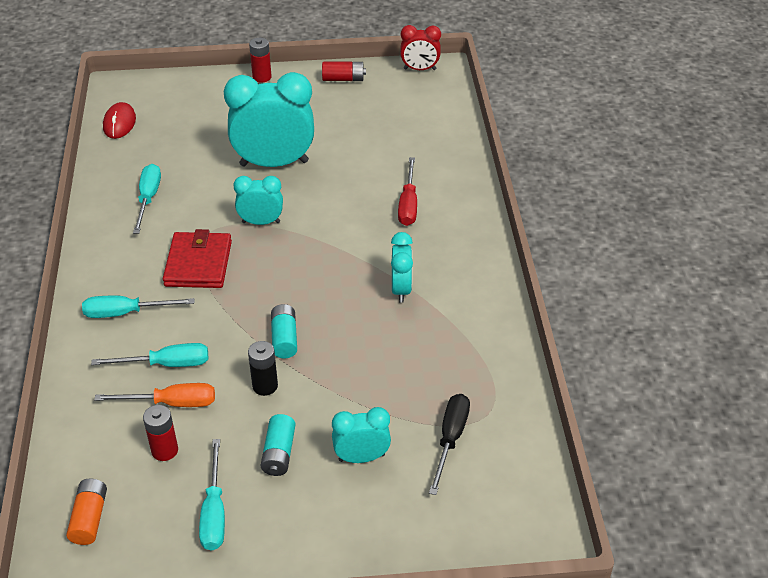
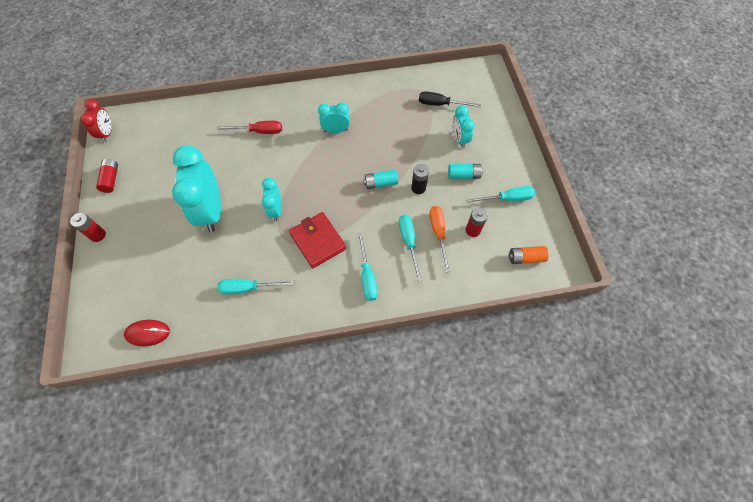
camera: 95 degrees left, 20 degrees up
(198, 263) = (318, 241): red wallet -> red wallet turned 60 degrees clockwise

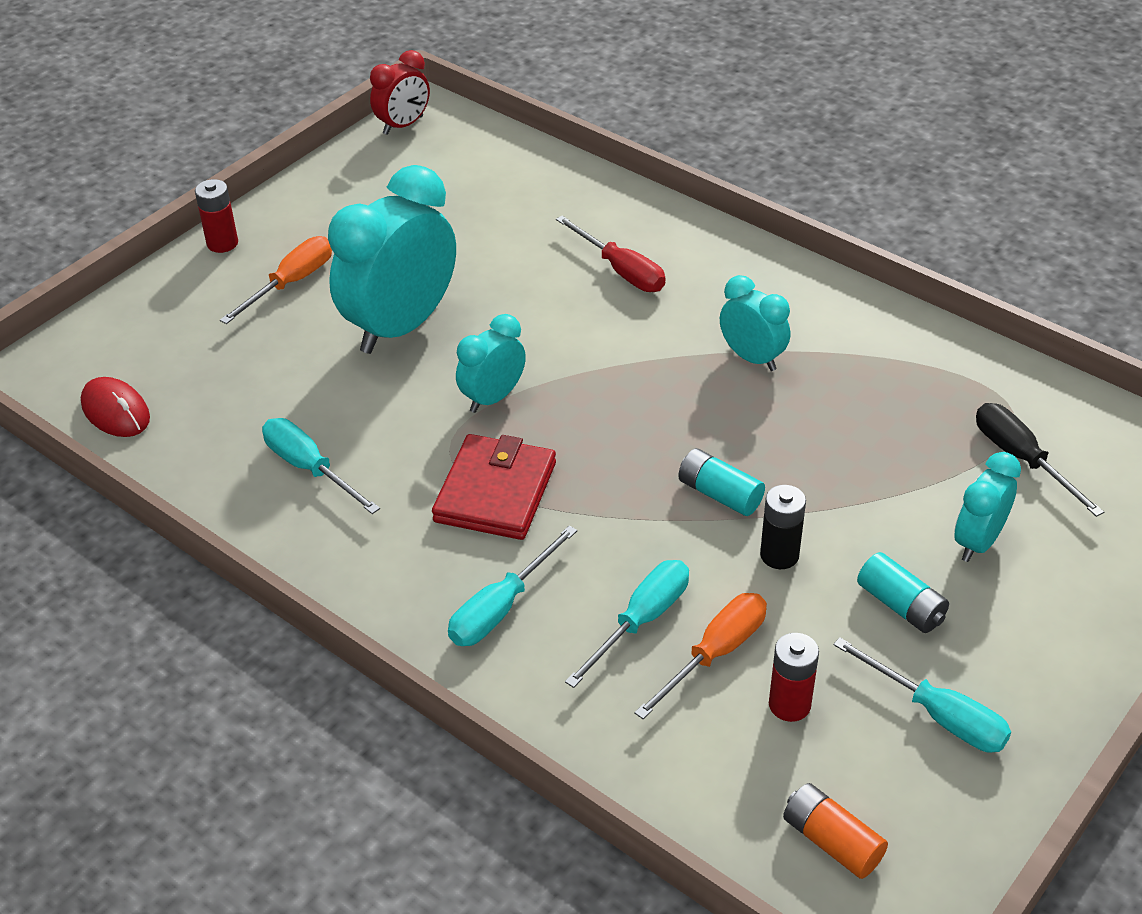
camera: 50 degrees right, 20 degrees down
(111, 179) = (330, 186): red battery -> none
(148, 228) = (291, 283): none -> orange screwdriver

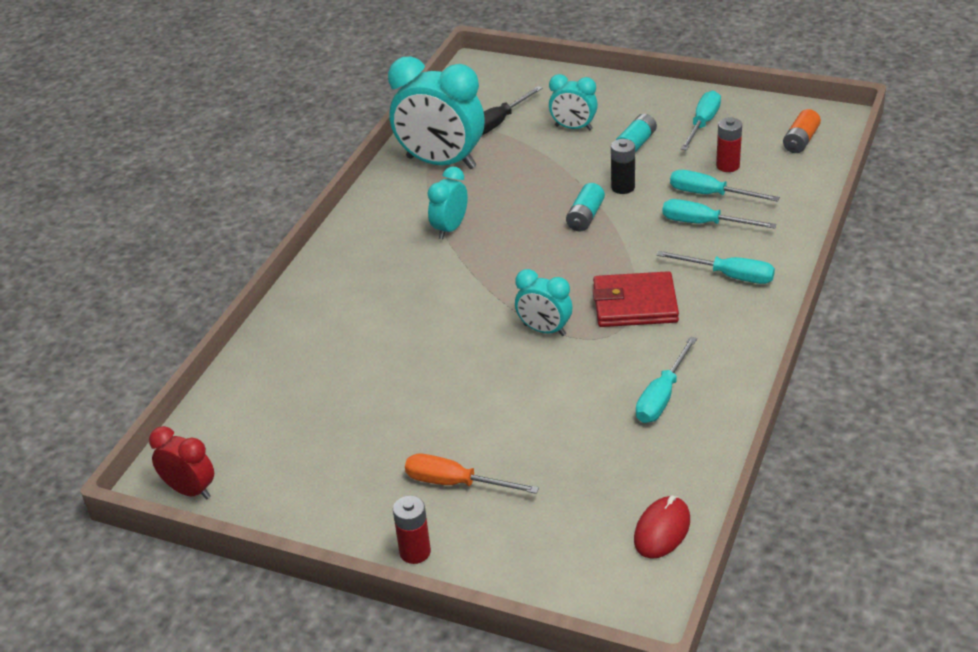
camera: 105 degrees left, 5 degrees down
(401, 326) = (485, 400): turquoise clock -> turquoise clock (441, 163)
(621, 271) = (374, 305): red screwdriver -> none
(715, 653) = (710, 194): orange screwdriver -> turquoise screwdriver

